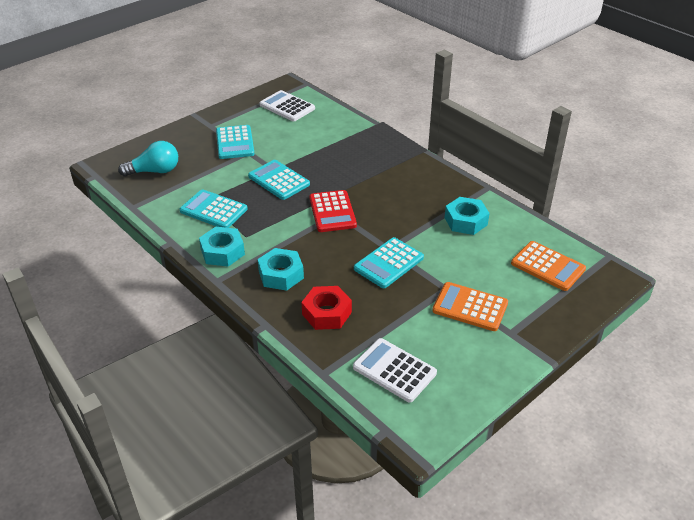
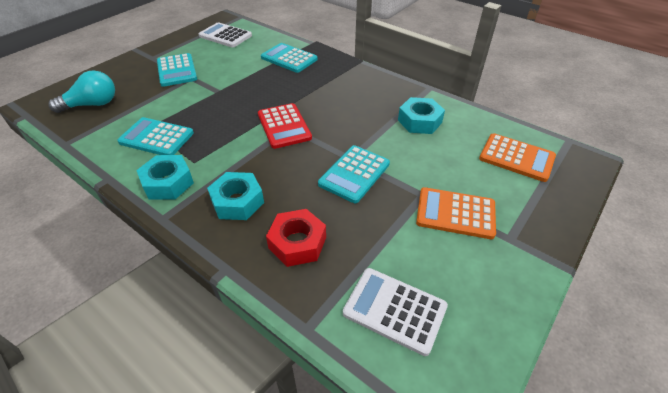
camera: 10 degrees left, 5 degrees up
(279, 180) = (224, 101): turquoise calculator -> turquoise calculator (289, 58)

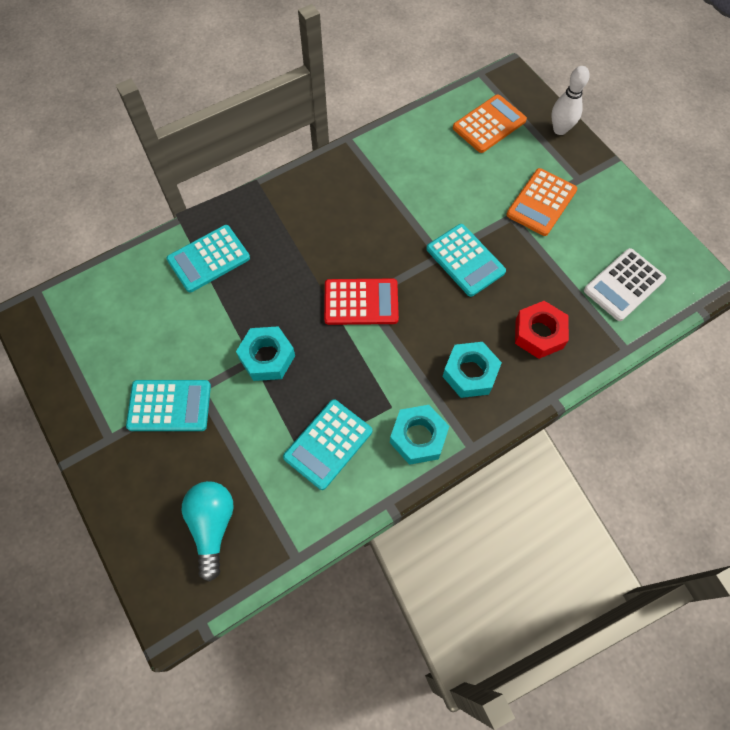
camera: 70 degrees left, 20 degrees up
(225, 36) = (94, 325): white calculator -> none
(419, 121) = (405, 174): turquoise nut -> turquoise nut (267, 357)
(561, 210) = (560, 129): none -> white bowling pin

